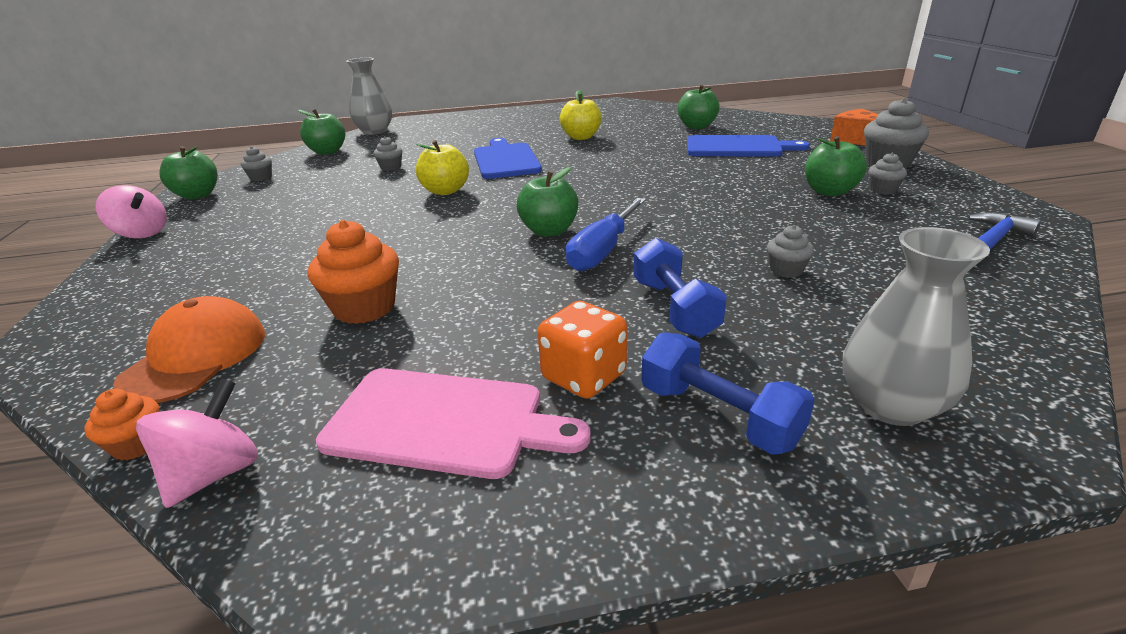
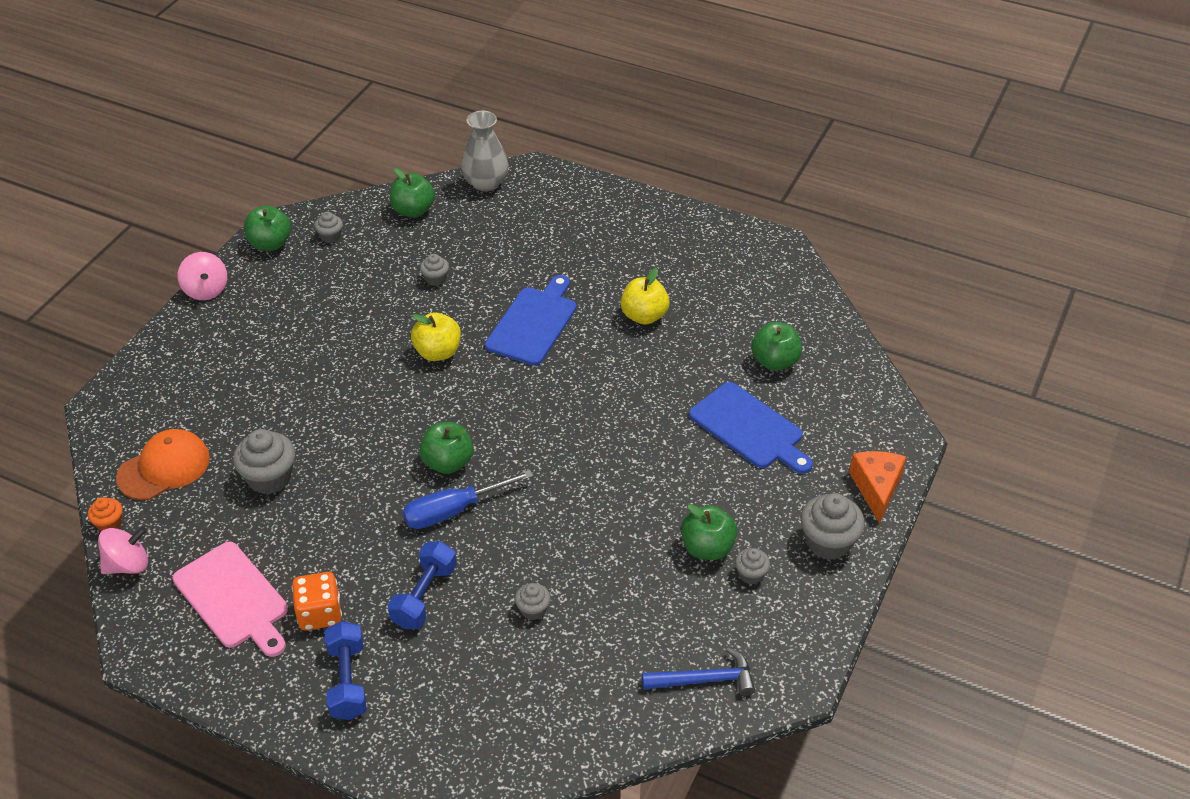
camera: 35 degrees right, 15 degrees up
(364, 308) = (269, 478): orange cupcake -> grey cupcake
(891, 405) = (428, 732): grey vase -> none

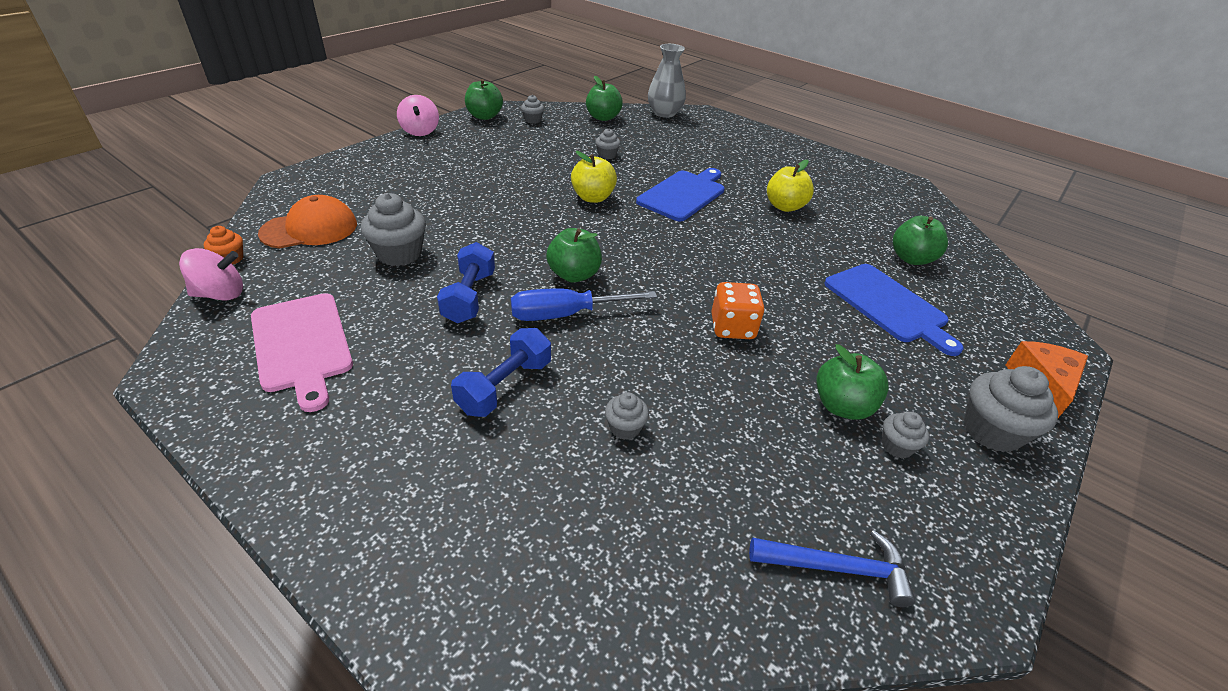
camera: 10 degrees right, 5 degrees down
(320, 613) = (383, 379): orange dice -> orange dice (732, 328)
(347, 681) = (376, 459): blue dumbbell -> blue dumbbell (469, 297)

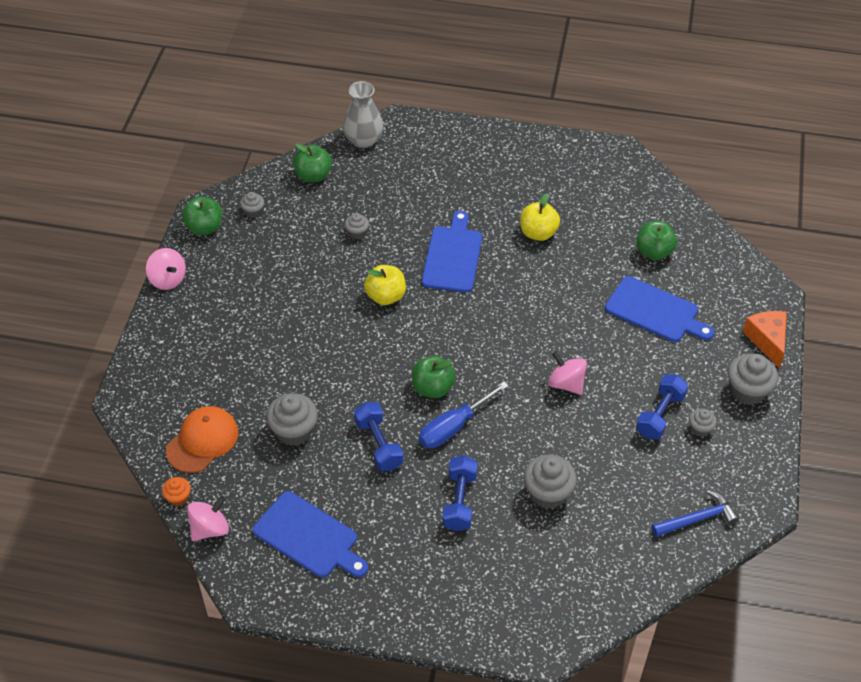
camera: 25 degrees left, 10 degrees up
(302, 345) = (309, 537): pink cutting board -> blue cutting board
(625, 428) = (548, 493): grey cupcake -> grey cupcake, size x1.85
(732, 328) = (566, 383): orange dice -> pink spinning top
(842, 406) = (660, 415): green apple -> blue dumbbell

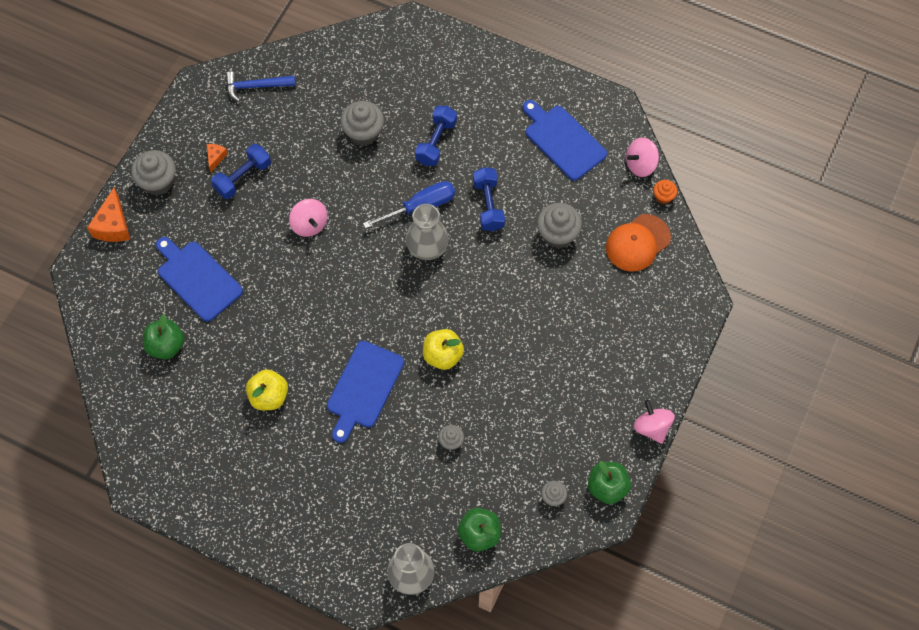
camera: 165 degrees left, 15 degrees up
(432, 388) = (427, 247): green apple -> grey vase
(700, 429) = (215, 158): grey cupcake -> orange cheese

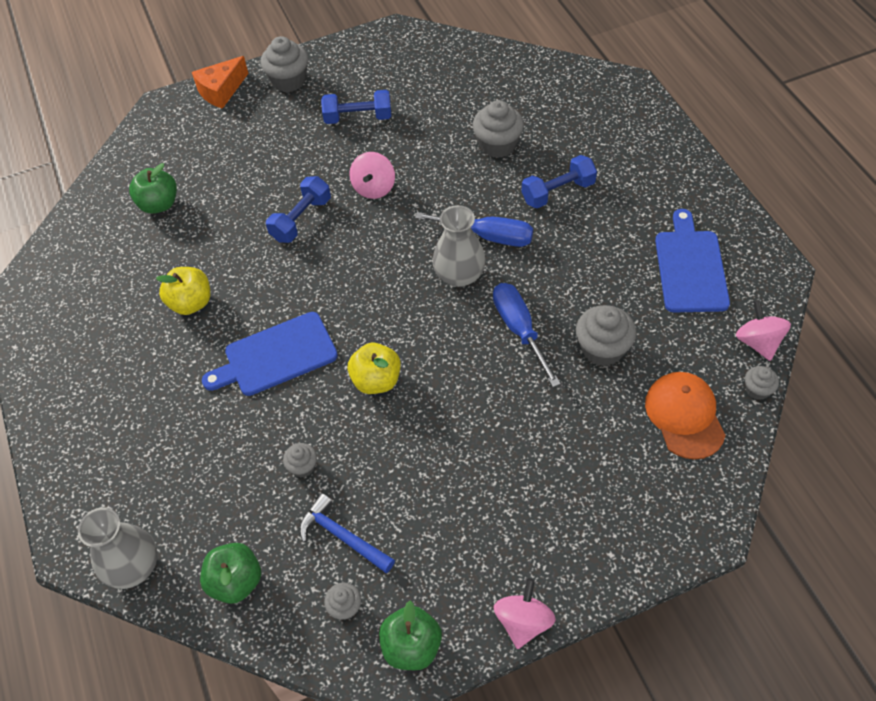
camera: 45 degrees right, 10 degrees down
(197, 279) = (239, 170): blue cutting board -> none
(215, 158) = (352, 90): orange cheese -> none
(256, 86) = (441, 58): blue hammer -> blue hammer (342, 536)
(488, 205) = (556, 277): blue dumbbell -> blue dumbbell (301, 219)
(498, 258) = (520, 330): none -> blue screwdriver
(637, 243) = (684, 416): orange cap -> orange cap turned 75 degrees clockwise
(640, 165) = (758, 342): pink spinning top -> pink spinning top turned 60 degrees clockwise
(663, 196) = (757, 390): orange cupcake -> grey cupcake

